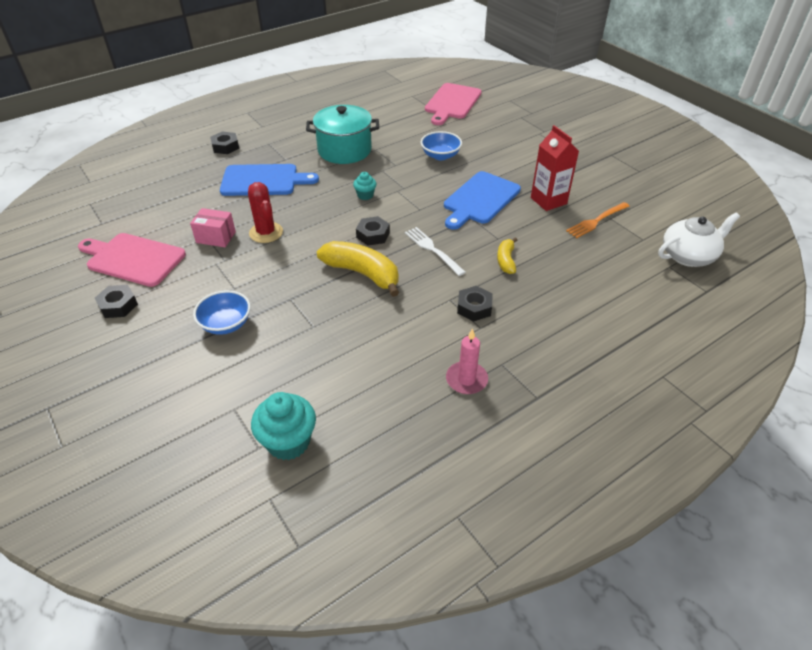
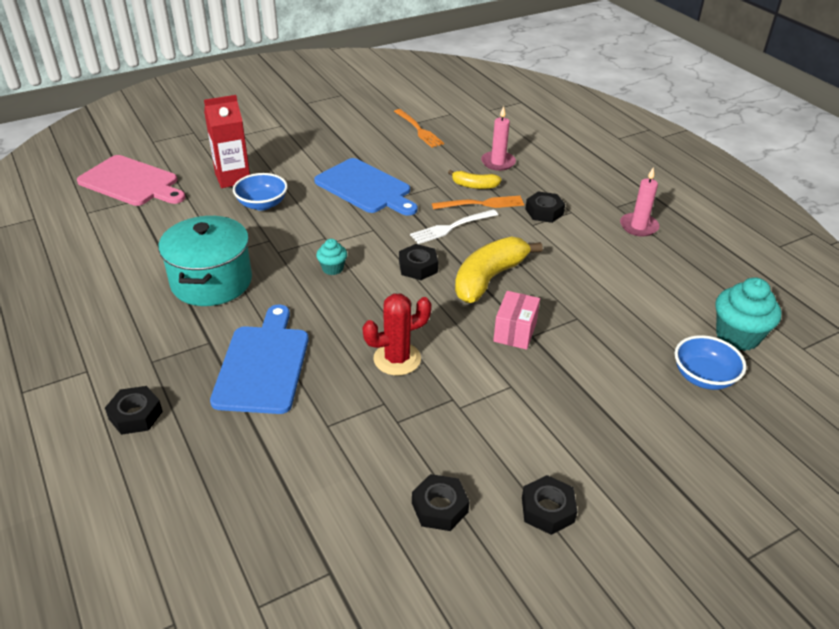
camera: 85 degrees left, 5 degrees down
(133, 259) = (440, 507): pink cutting board -> black nut
(216, 237) = (399, 411): pink box -> pink box (515, 332)
(226, 324) = (578, 390): blue bowl -> blue bowl (703, 377)
(475, 266) = (481, 204): none -> orange fork
(548, 201) = (379, 148): red carton -> red carton (233, 178)
(556, 275) = (498, 162): none -> pink candle
(688, 256) = (476, 99): white teapot -> none

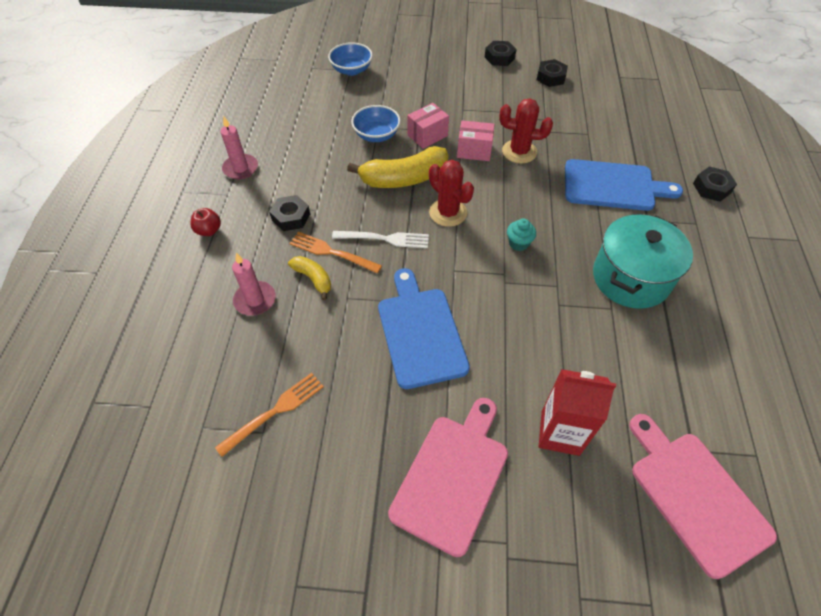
camera: 145 degrees left, 15 degrees up
(262, 204) = (544, 362): blue bowl -> blue bowl (376, 135)
(263, 365) = (613, 186): blue cutting board -> blue cutting board turned 120 degrees counterclockwise
(290, 143) = (452, 477): none -> pink cutting board
(418, 130) = (274, 411): orange fork -> orange fork turned 45 degrees clockwise
(418, 267) = (448, 213): black nut -> red cactus
(448, 337) = (474, 151): none -> pink box
(589, 181) = (209, 230): none -> red apple
(737, 336) = (301, 78): turquoise cupcake -> none

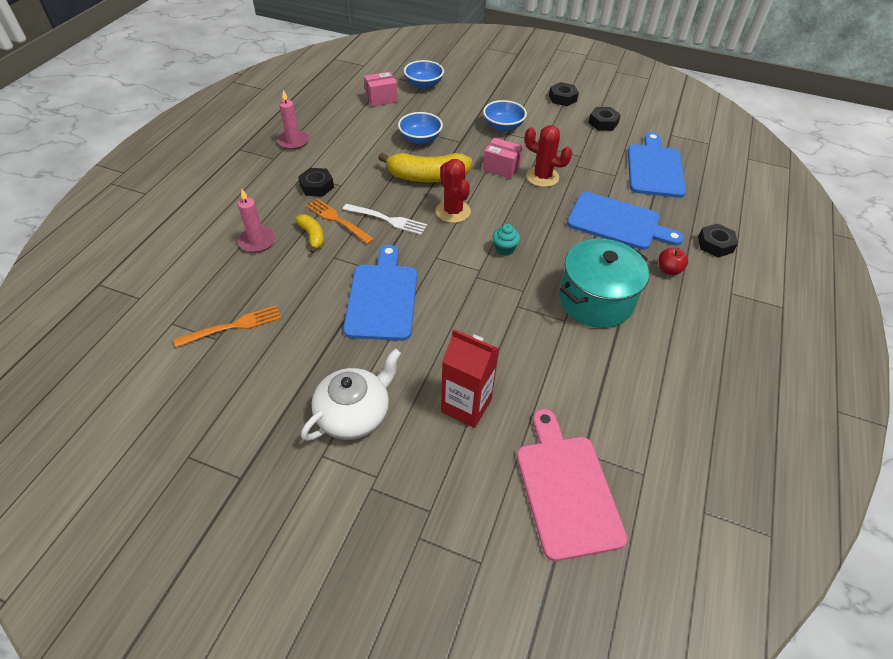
camera: 15 degrees right, 5 degrees down
(209, 230) = (246, 182): red apple -> red apple (668, 270)
(427, 135) = (465, 148): pink box -> pink box (381, 98)
(452, 477) = (354, 413): pink cutting board -> white teapot
(455, 102) = (503, 126): none -> blue bowl
(621, 118) = (654, 168): none -> blue cutting board

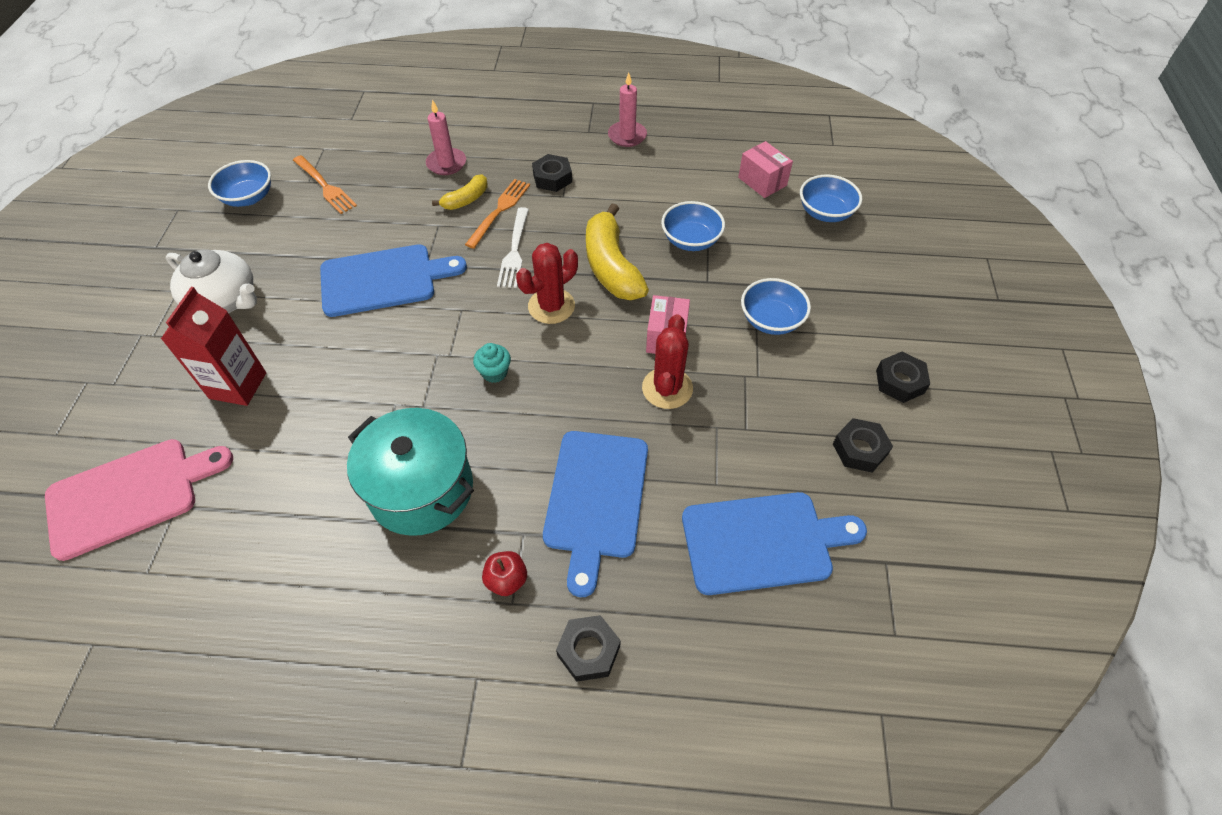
camera: 75 degrees right, 5 degrees up
(210, 389) = (248, 197): none -> blue bowl

